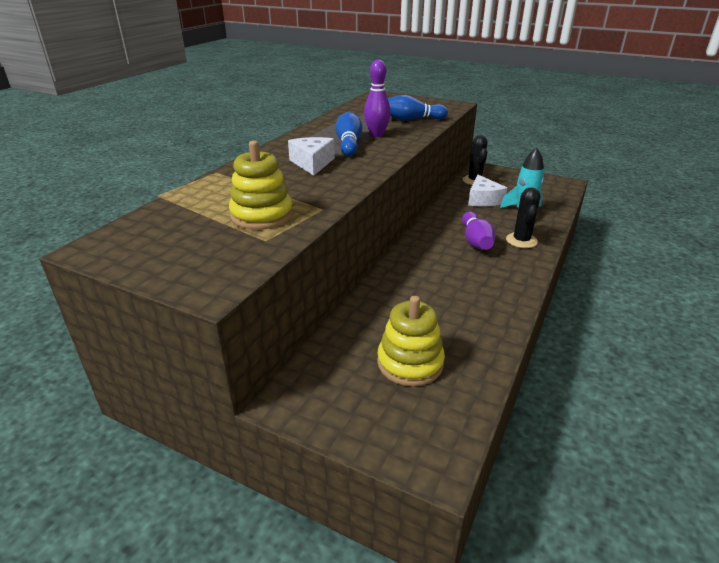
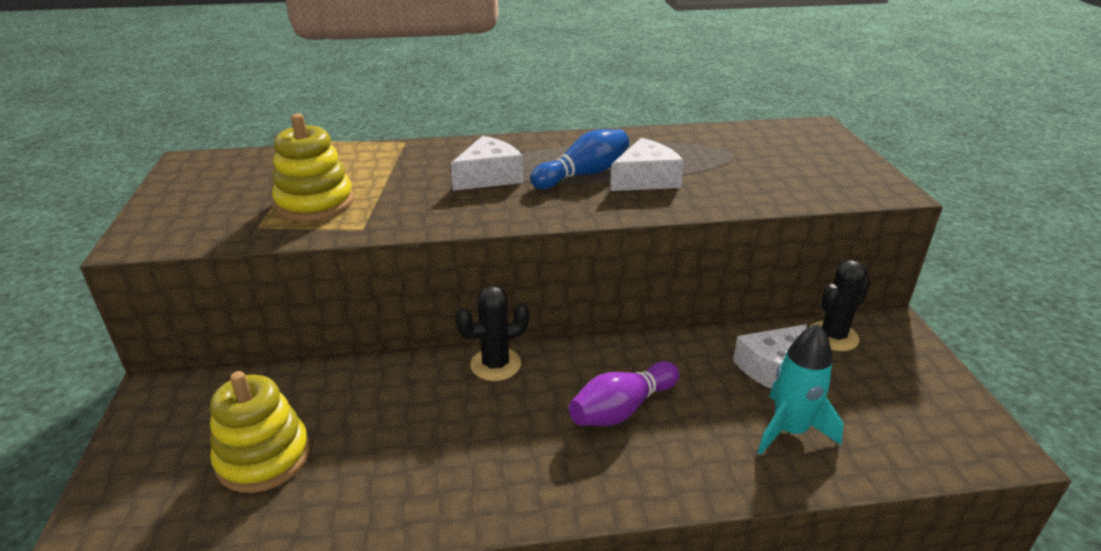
camera: 55 degrees right, 0 degrees up
(376, 135) = (645, 179): purple bowling pin -> white cheese
(412, 120) = (750, 182): blue bowling pin -> none
(521, 240) = (680, 459): black cactus -> black cactus (496, 364)

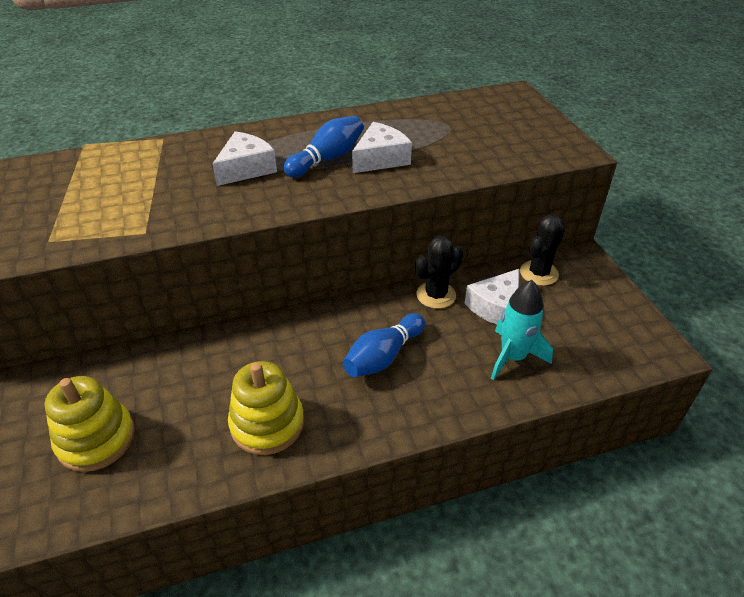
camera: 10 degrees left, 10 degrees up
(315, 203) = (95, 211): yellow stacking toy -> yellow stacking toy (267, 423)
(496, 364) = (275, 331): black cactus -> black cactus (436, 295)
(622, 409) = (383, 356): purple bowling pin -> blue bowling pin

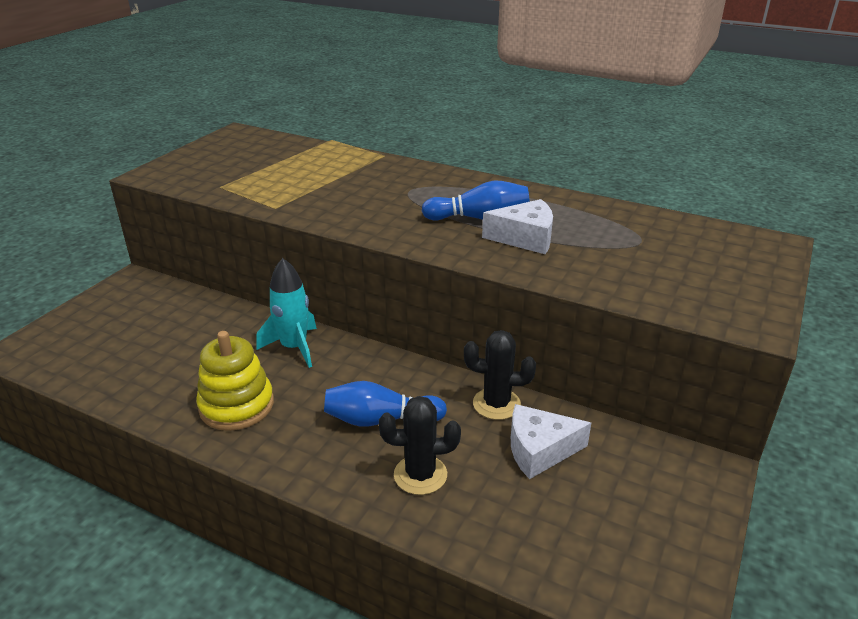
camera: 45 degrees right, 10 degrees down
(96, 439) = (141, 343): yellow stacking toy -> none
(246, 169) = (406, 198): white cheese -> none
(513, 357) = (490, 500): turquoise rocket -> turquoise rocket (294, 347)
(539, 273) = (633, 451): black cactus -> black cactus (420, 475)

